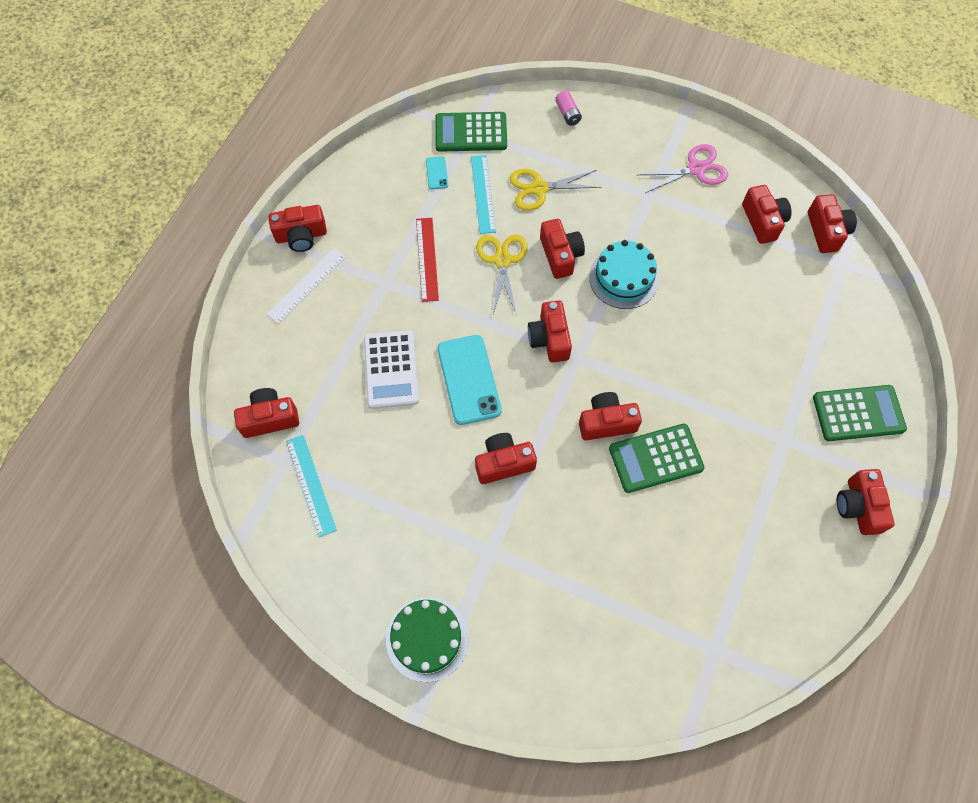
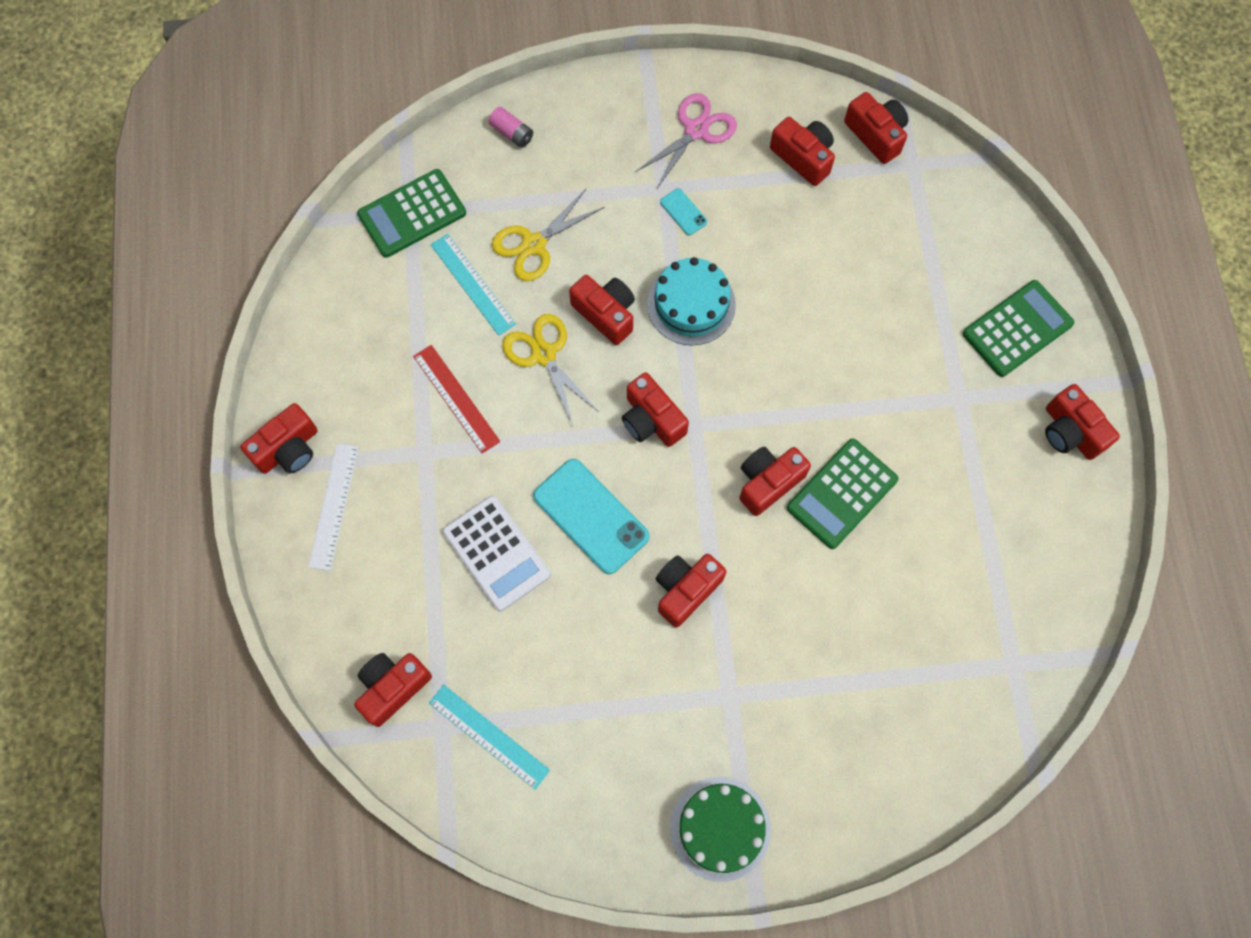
camera: 30 degrees left, 5 degrees up
(436, 173) = (402, 286): turquoise phone -> turquoise phone (683, 212)

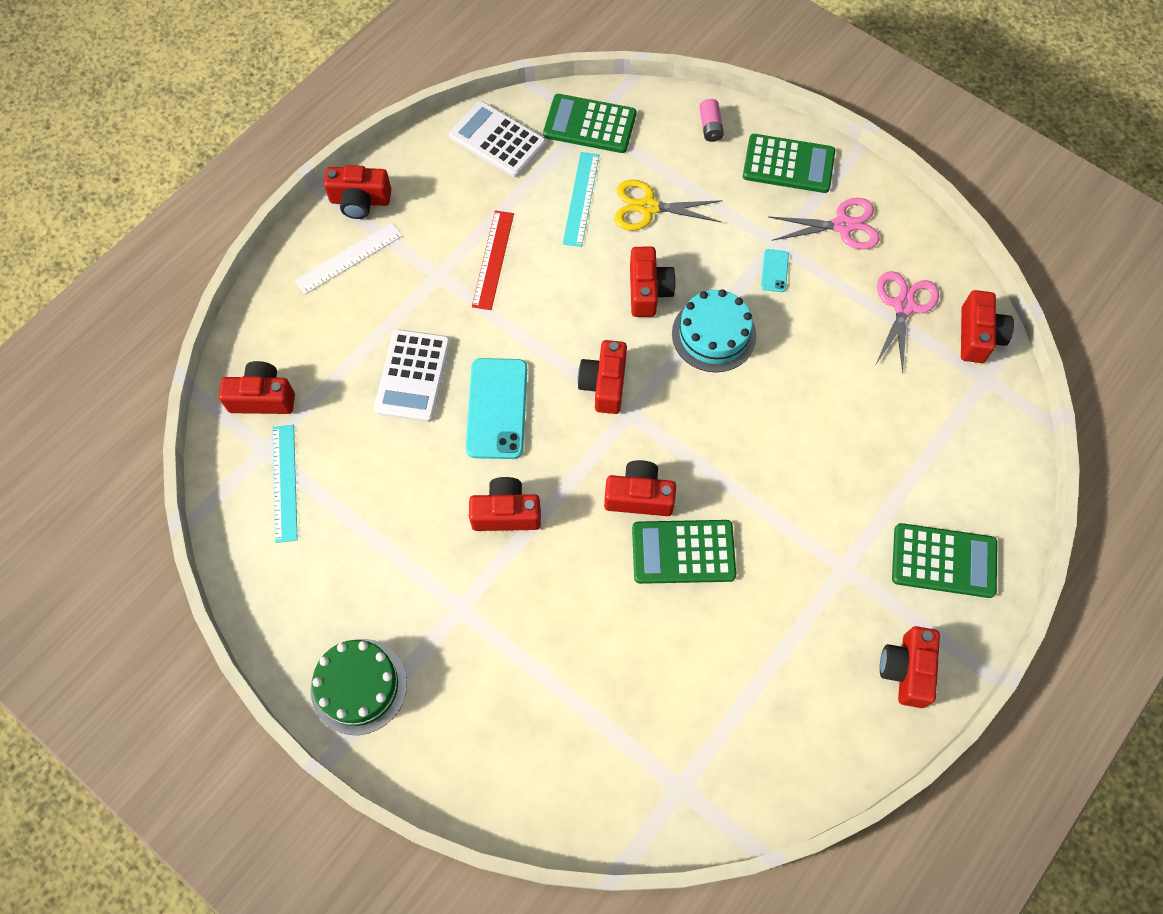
camera: 45 degrees right, 5 degrees down
(349, 294) = (497, 140): none -> white calculator
(544, 354) = (579, 281): yellow scissors -> none
(605, 114) = (788, 164): none -> green calculator
(803, 157) = (904, 306): red camera -> pink scissors

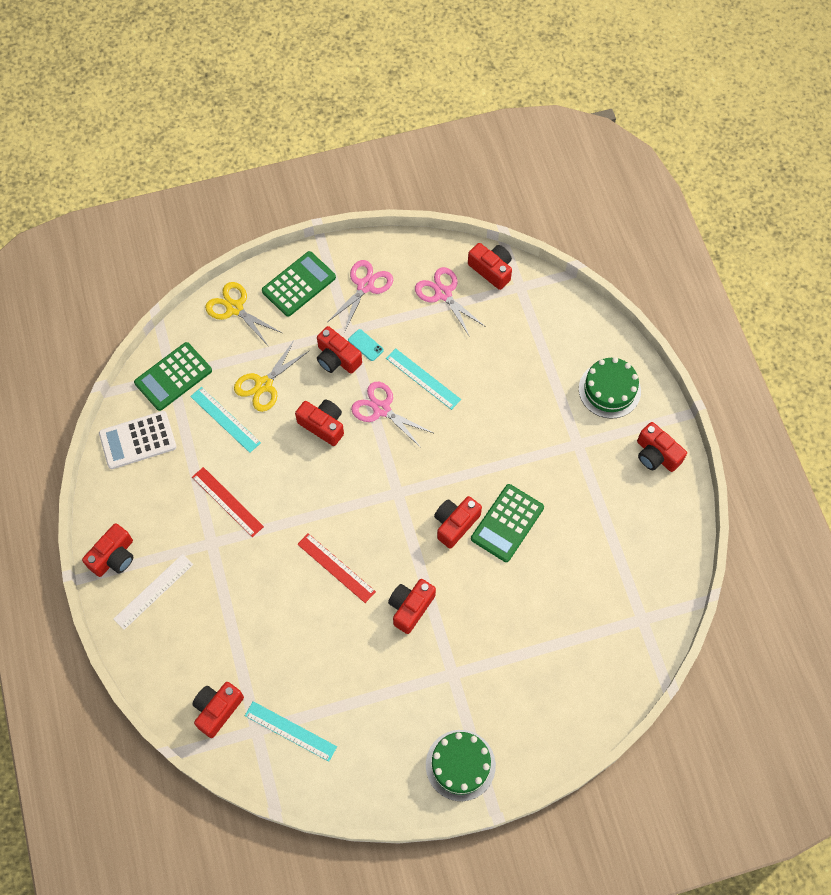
camera: 55 degrees left, 0 degrees up
(349, 258) = (153, 591): white ruler -> white ruler turned 45 degrees clockwise
(413, 376) = (274, 604): white calculator -> none
(497, 408) = (336, 568): turquoise phone -> red ruler
(604, 384) = (367, 494): red camera -> red camera (337, 358)
(710, 127) = (235, 308): pink battery -> yellow scissors
(714, 334) = (382, 409): turquoise cake -> pink scissors
(784, 352) = (423, 378): none -> turquoise ruler
(943, 561) = (609, 390): green calculator -> green cake

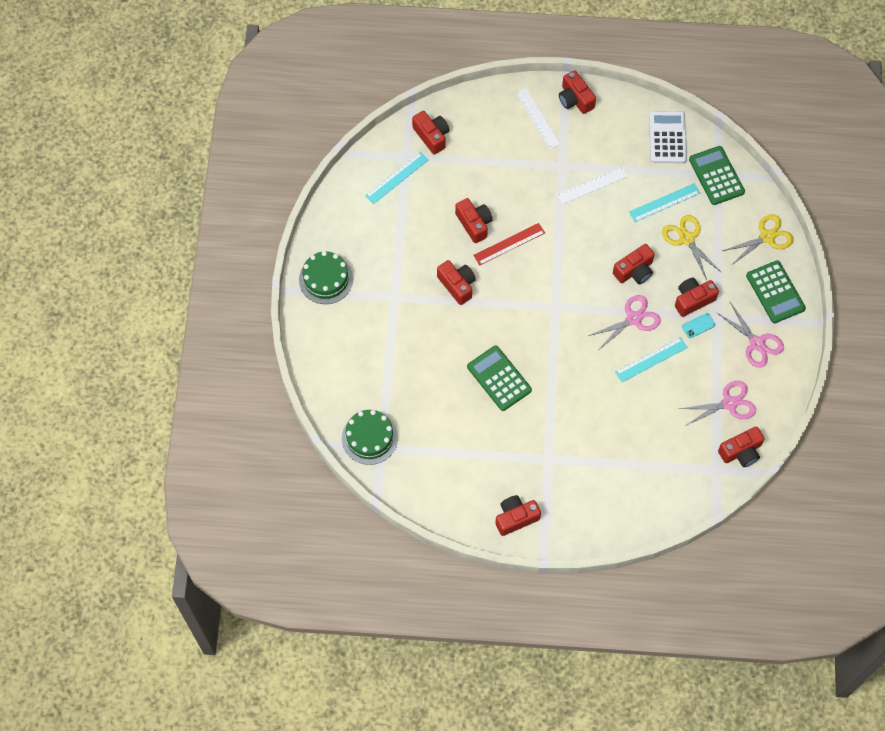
camera: 110 degrees right, 0 degrees up
(227, 501) = (592, 185): red ruler -> white ruler
(455, 524) = (513, 340): red camera -> red camera (474, 224)
(609, 390) = (589, 504): green cake -> green cake (369, 438)

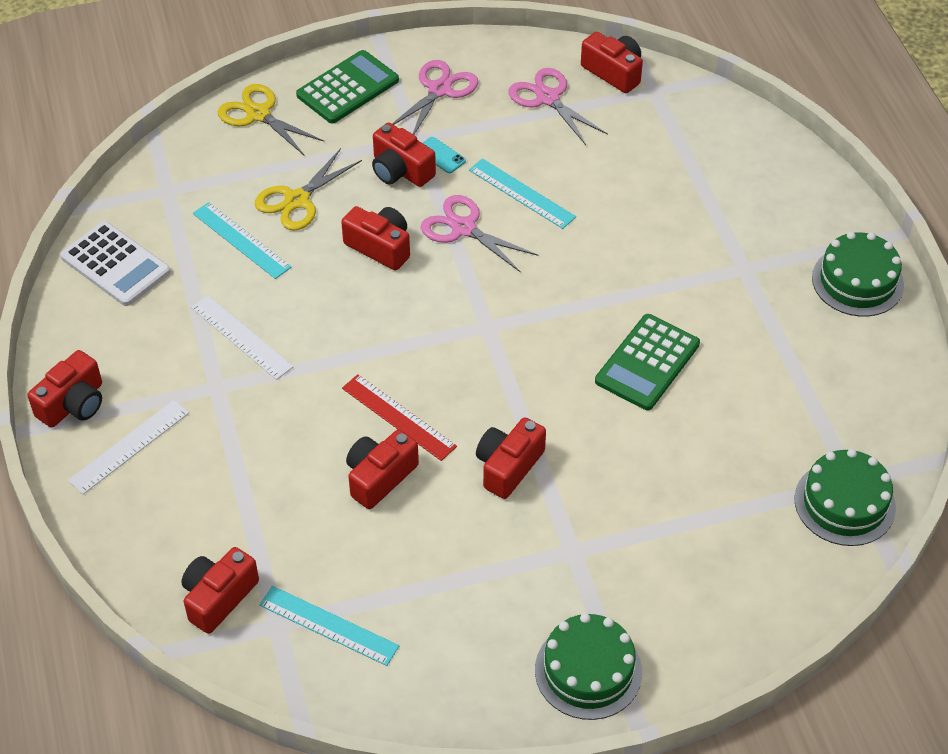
camera: 110 degrees left, 15 degrees down
(515, 518) = (857, 281): red camera -> green cake
(667, 137) = (115, 264): white calculator -> white calculator turned 120 degrees counterclockwise
(716, 176) = (169, 191): green calculator -> none

